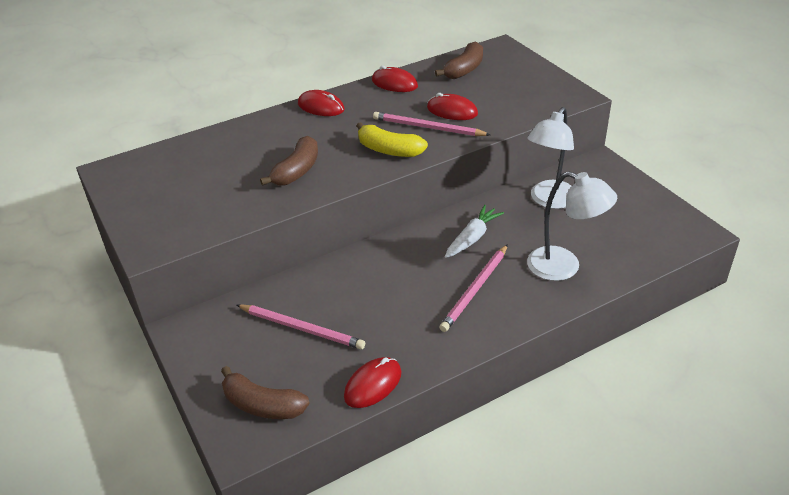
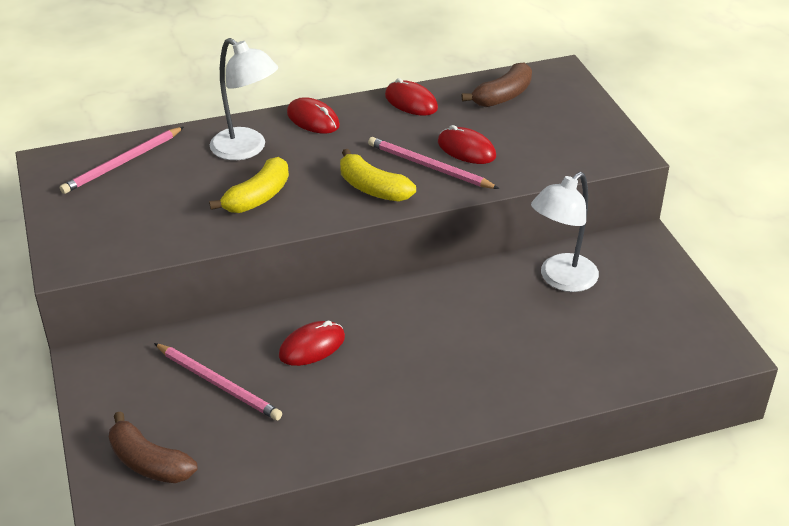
camera: 10 degrees right, 0 degrees up
(297, 171) = (258, 197): brown banana -> yellow banana
(373, 384) = (275, 463): red mouse -> red mouse (312, 346)
(472, 238) = (450, 311): white carrot -> none
(475, 290) = (430, 374): pink pencil -> pink pencil (122, 163)
(564, 267) = (546, 366): white lamp -> white lamp (246, 149)

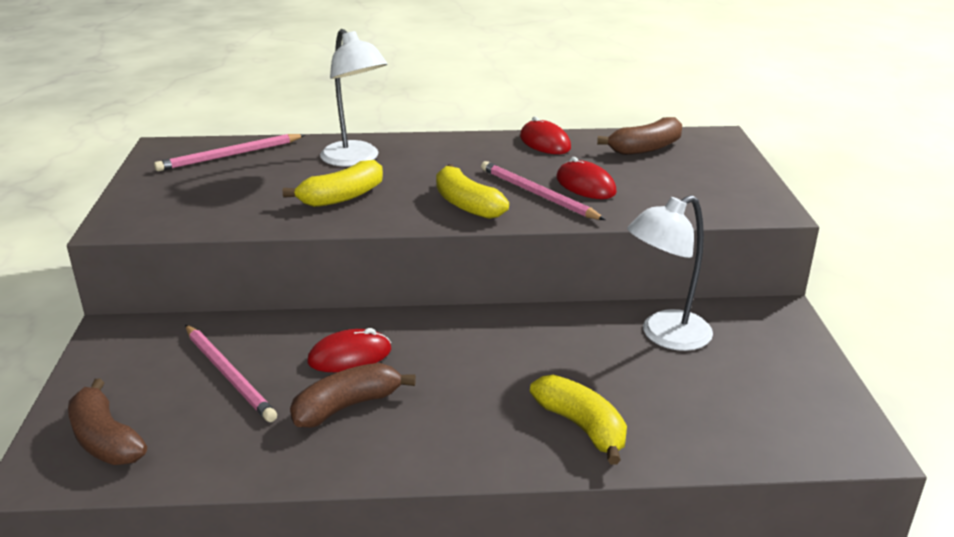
camera: 15 degrees right, 10 degrees down
(313, 119) = (436, 145): red mouse -> none
(333, 393) = (347, 406): none -> brown banana
(524, 375) = (582, 427): none -> yellow banana

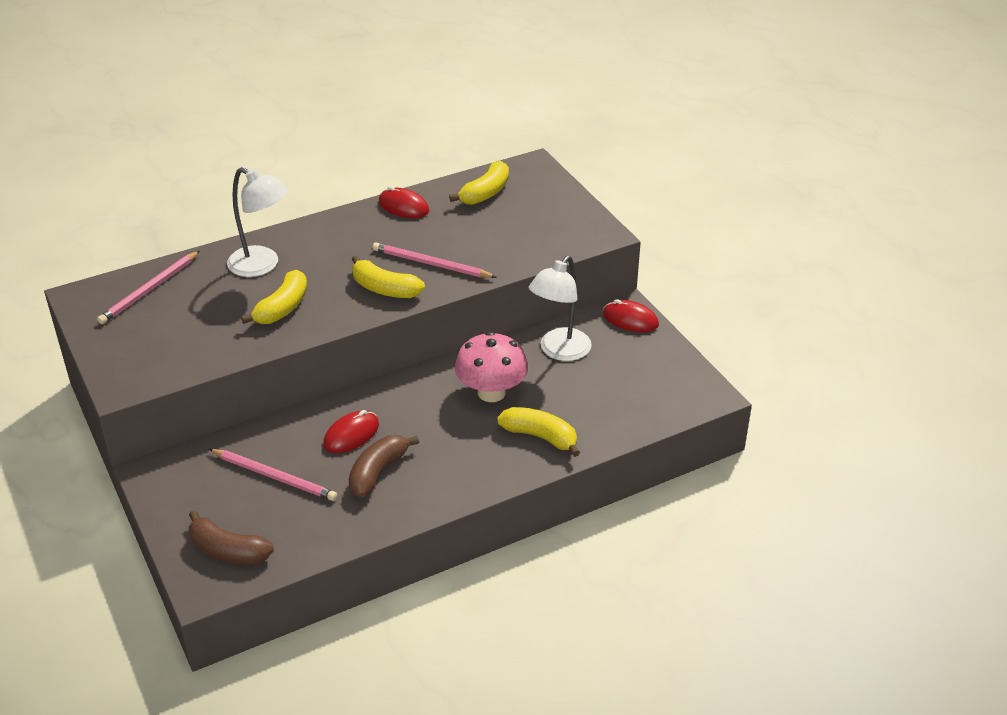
camera: 25 degrees left, 10 degrees up
(549, 357) = (491, 392): none -> pink mushroom
(585, 185) = (461, 245): red mouse -> red mouse (630, 319)
(645, 148) = (485, 193): brown banana -> yellow banana

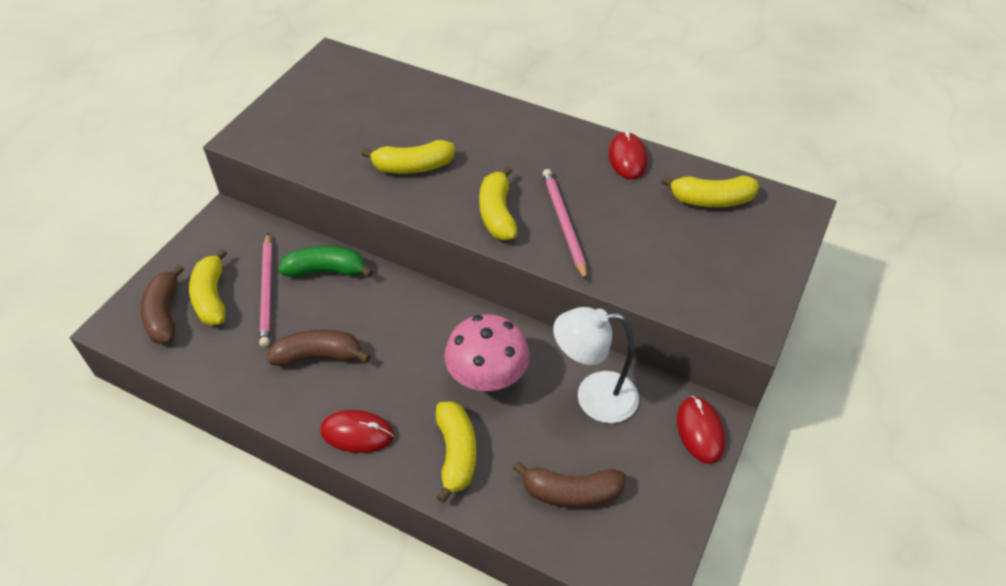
camera: 55 degrees right, 10 degrees up
(149, 290) = (369, 84): pink pencil -> none
(242, 513) = (212, 297): none -> yellow banana
(262, 265) = (457, 123): white lamp -> none
(292, 433) = (326, 270): none -> green banana
(351, 434) = (353, 309): red mouse -> red mouse (357, 433)
(621, 397) = (571, 492): none -> brown banana

